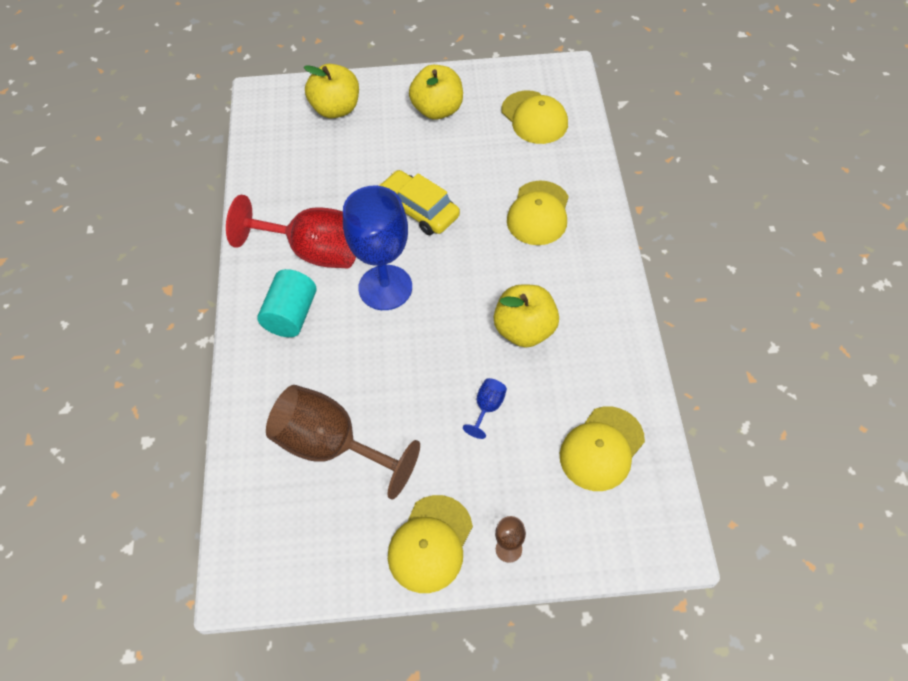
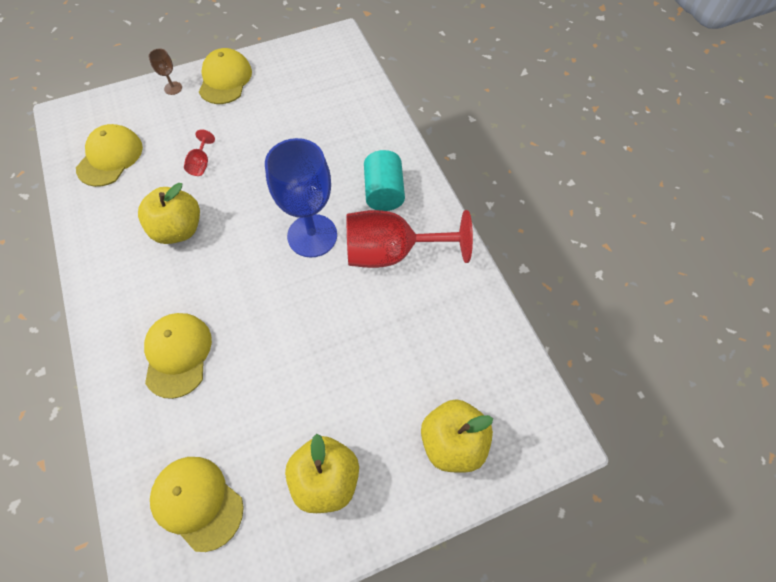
camera: 160 degrees right, 5 degrees up
(331, 446) = (310, 114): brown goblet -> none
(419, 210) = (306, 324): yellow car -> none
(487, 408) = (201, 164): blue goblet -> red goblet

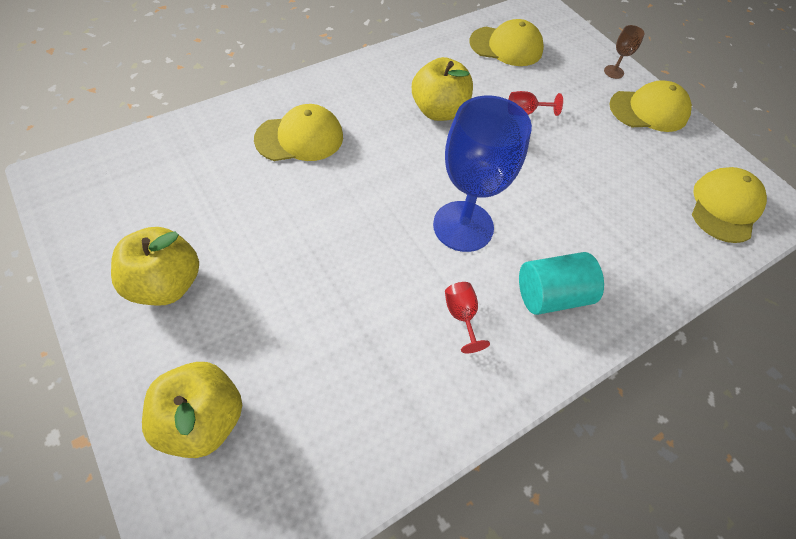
camera: 75 degrees right, 5 degrees down
(197, 502) = (152, 181): yellow cap -> yellow cap (724, 207)
(391, 252) = (461, 316): red goblet -> red goblet, size x0.41

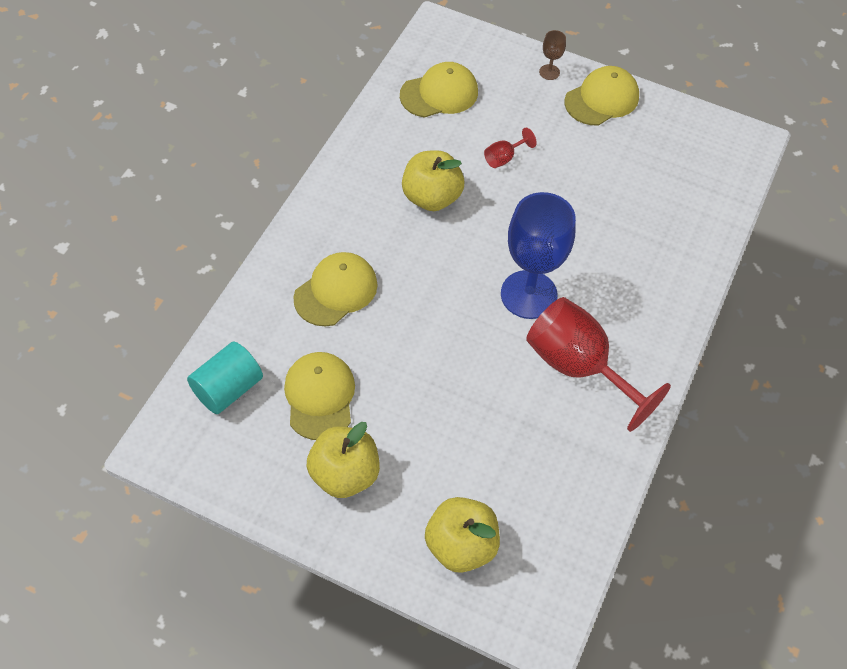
camera: 30 degrees left, 0 degrees up
(461, 316) = (578, 367): red goblet -> red goblet, size x2.42
(551, 295) = (630, 313): turquoise cylinder -> turquoise cylinder (228, 389)
(724, 207) = (709, 164): yellow cap -> yellow cap (319, 396)

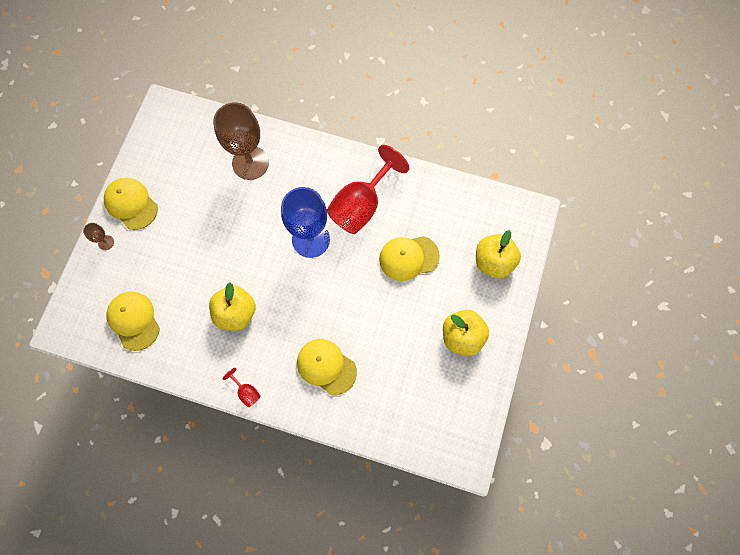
camera: 95 degrees left, 15 degrees up
(228, 389) = (415, 424): turquoise cylinder -> none
(319, 396) = (410, 362): yellow cap -> yellow cap (408, 258)
(504, 158) = (194, 267): red goblet -> red goblet (246, 392)
(658, 234) = (250, 163): none -> brown goblet

